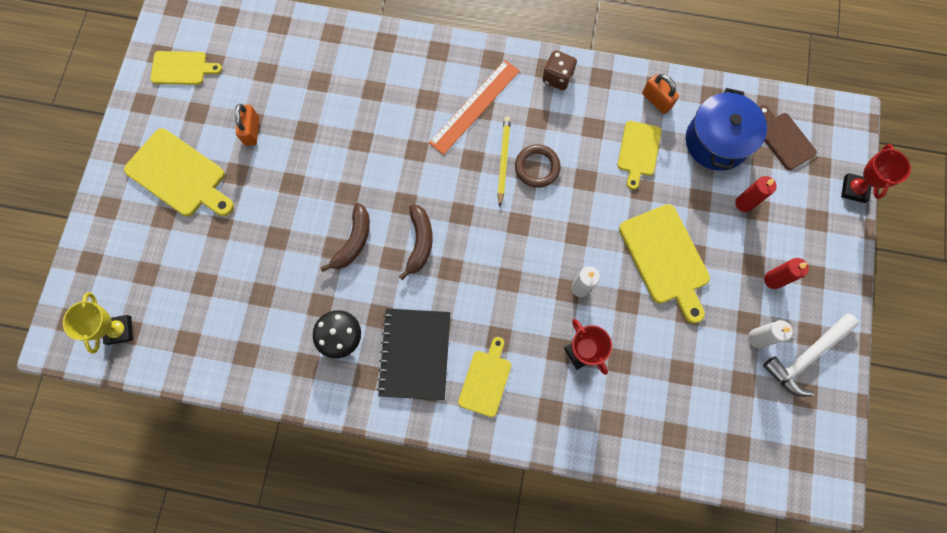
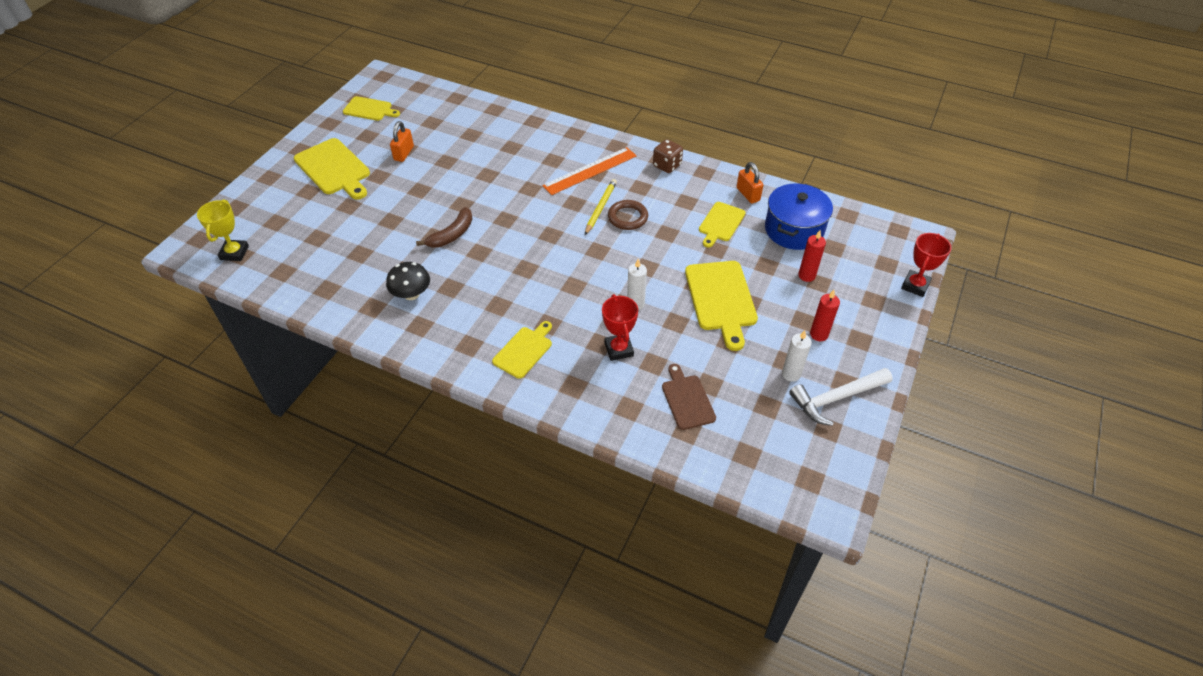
camera: 15 degrees right, 25 degrees down
(415, 354) = (469, 319): black notebook -> none
(419, 242) = (507, 246): brown banana -> none
(784, 139) = (857, 239): brown cutting board -> brown cutting board (687, 399)

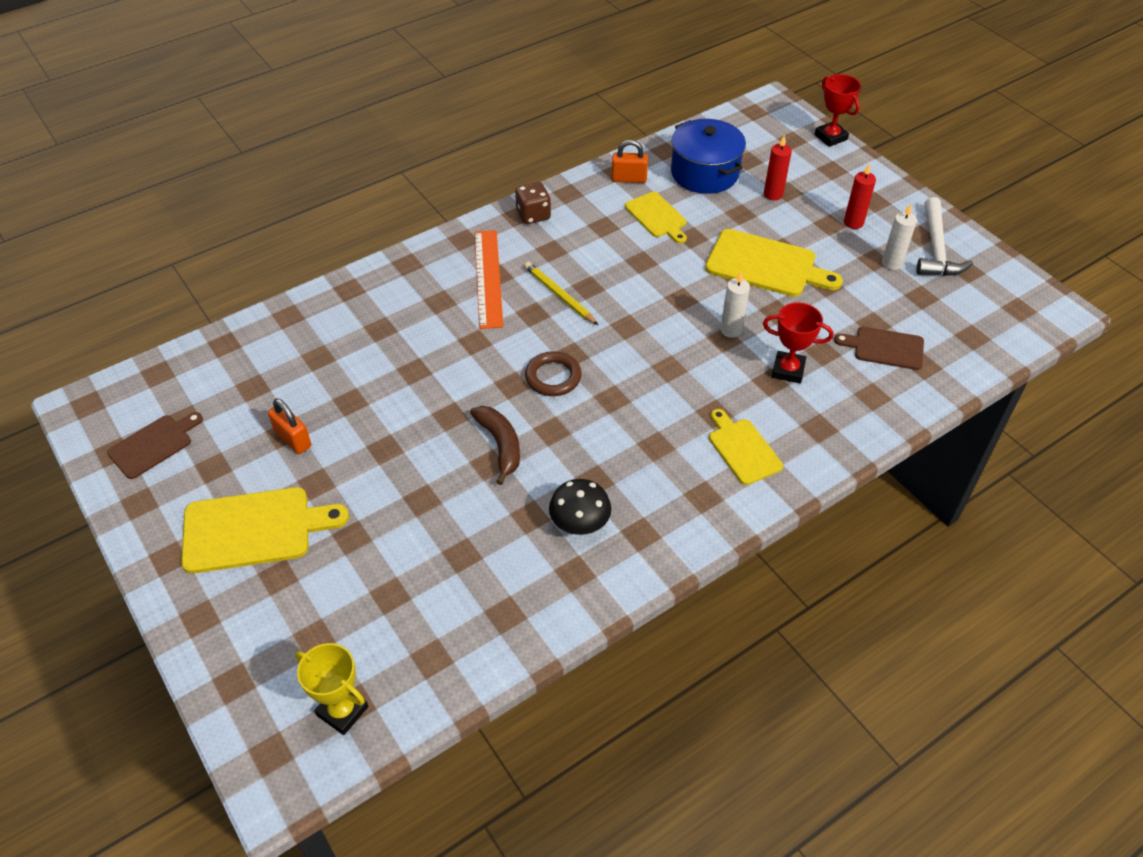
camera: 60 degrees left, 0 degrees up
(369, 109) = (154, 445): yellow cutting board -> brown cutting board
(627, 217) = (593, 280): brown ring -> brown ring (553, 377)

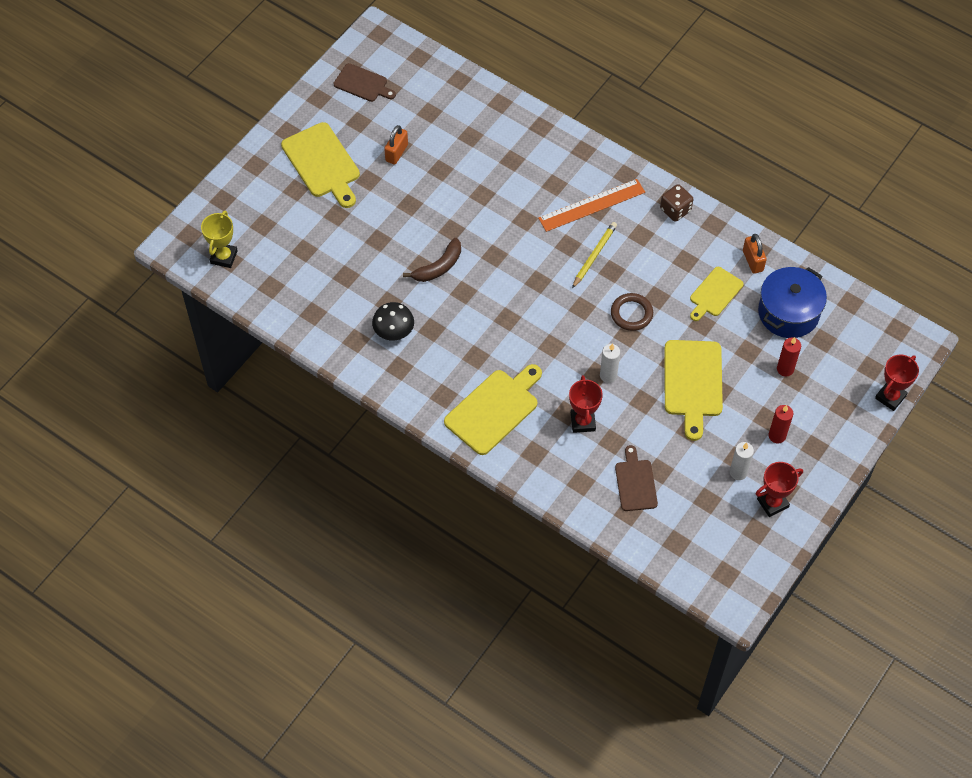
camera: 70 degrees right, 10 degrees up
(553, 377) = (512, 277): brown ring -> brown ring (631, 314)
(743, 449) = (494, 409): yellow cutting board -> yellow cutting board, size x1.62
(936, 249) = (772, 503): white hammer -> red trophy

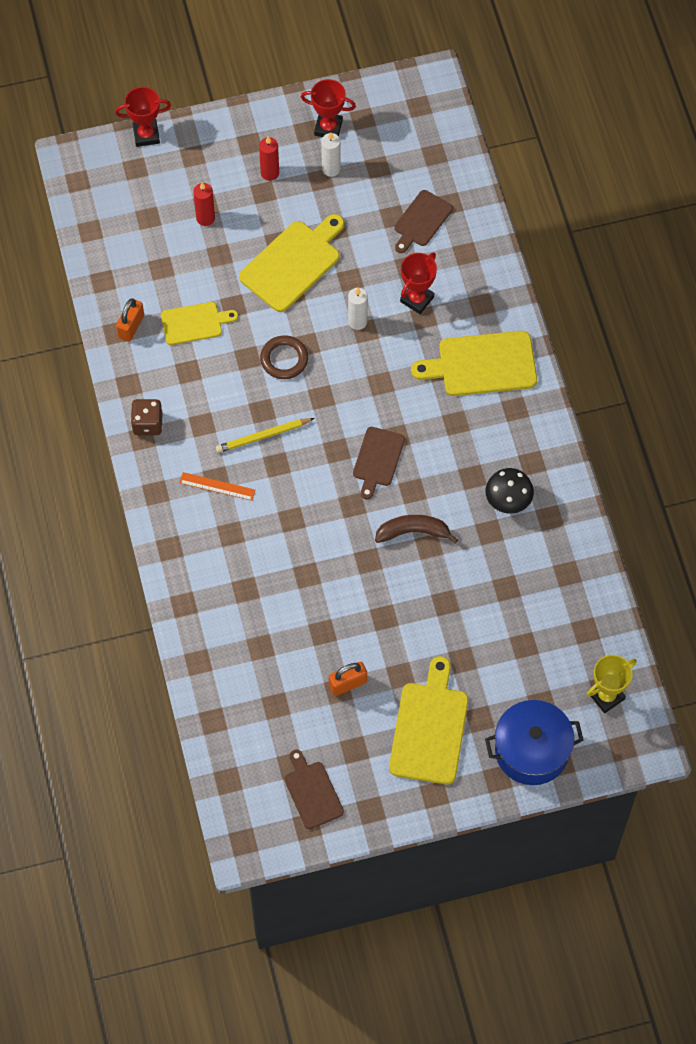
camera: 140 degrees left, 5 degrees up
(505, 295) = (377, 459): none -> brown cutting board
(591, 205) = (217, 486): orange ruler -> orange ruler, size x0.57
(788, 313) = (151, 260): blue pot -> blue pot (531, 750)

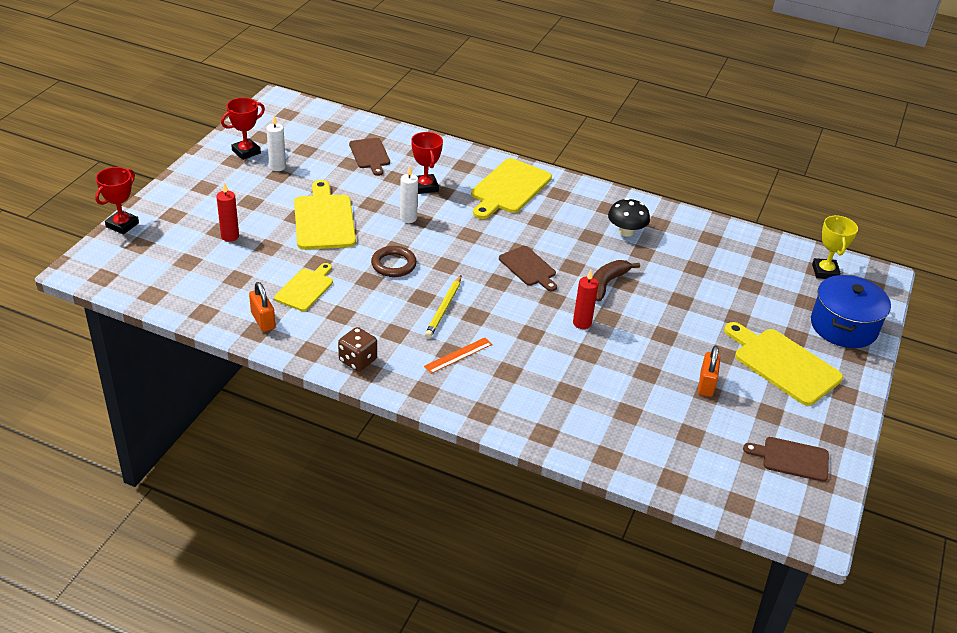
camera: 55 degrees left, 25 degrees down
(270, 173) = (240, 191): red candle -> red candle (582, 323)

